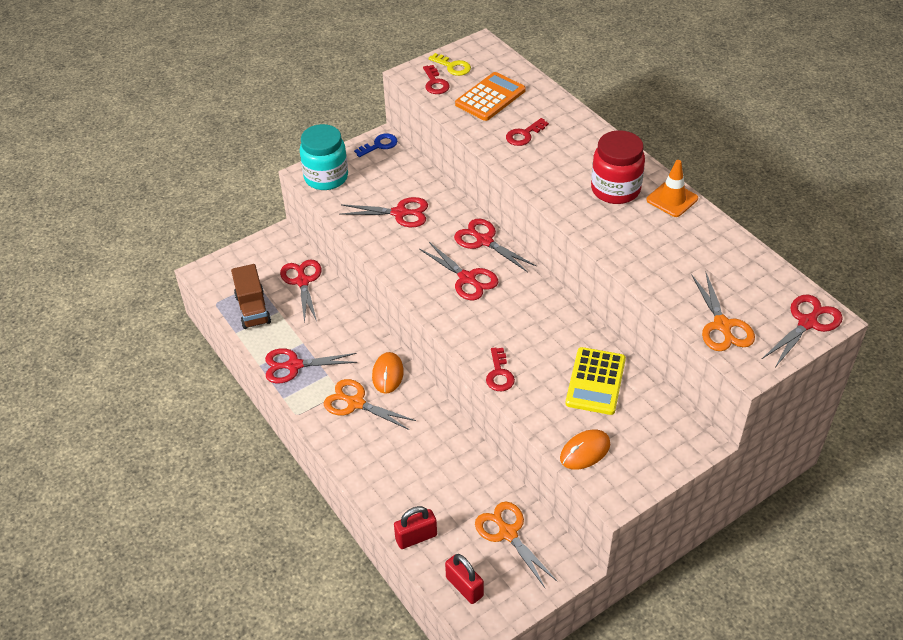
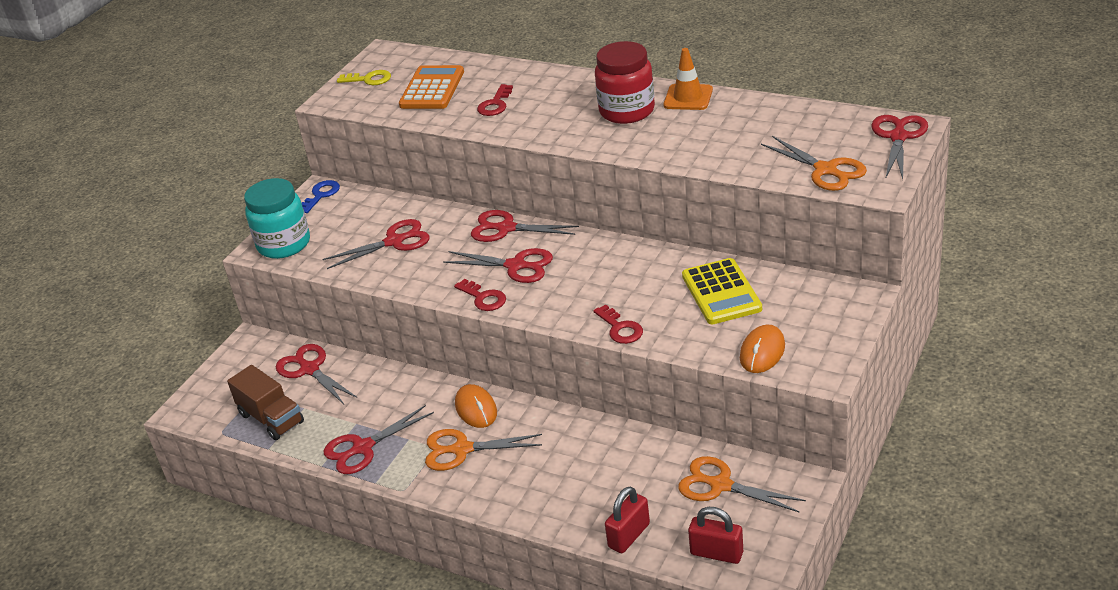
camera: 25 degrees left, 10 degrees down
(435, 83) = (362, 98): red key -> red key (483, 298)

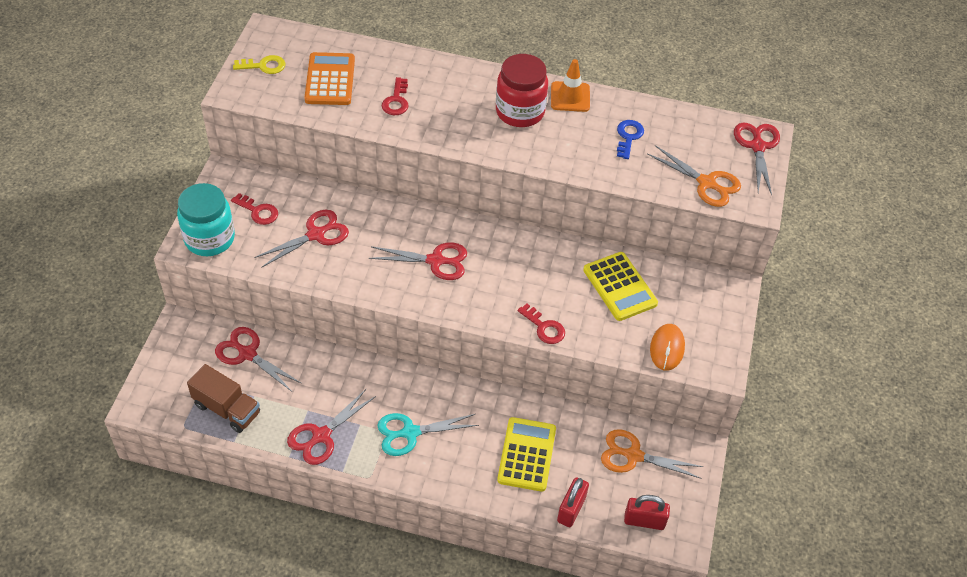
camera: 20 degrees left, 15 degrees up
(321, 195) = (228, 179): blue key -> blue key (628, 137)
(462, 450) = (410, 433): orange scissors -> turquoise scissors
(476, 409) = (411, 390): orange mouse -> none
(483, 298) = (416, 297): red key -> red key (258, 211)
(506, 228) = (415, 218): red scissors -> none
(590, 477) = (526, 454): none -> yellow calculator

